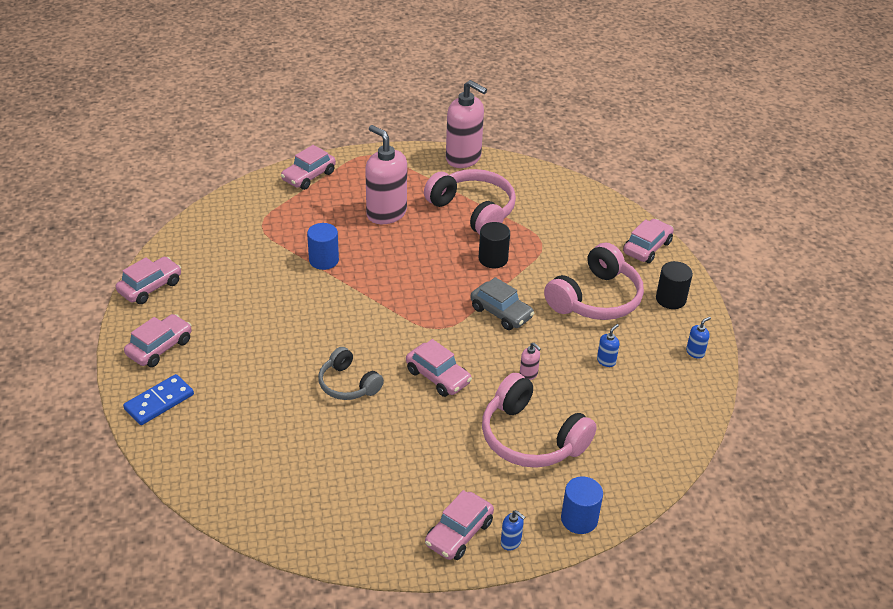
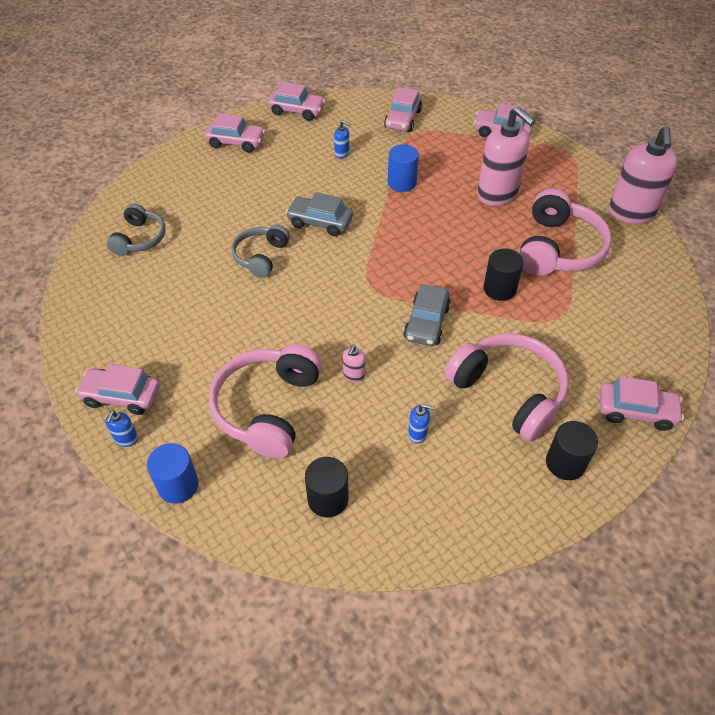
camera: 65 degrees right, 10 degrees up
(159, 402) = (180, 166): blue domino -> none
(251, 465) = (139, 238): none -> grey headphones
(333, 330) = (320, 222): none -> grey car
(386, 213) = (497, 194): pink soap dispenser -> pink soap dispenser turned 120 degrees clockwise
(438, 377) = (307, 310): pink car -> pink car (402, 119)
(595, 299) = (508, 392): pink headphones -> pink headphones turned 150 degrees counterclockwise
(638, 432) = (328, 499): none -> black cylinder
(695, 352) = (492, 517): blue soap dispenser -> blue soap dispenser (342, 153)

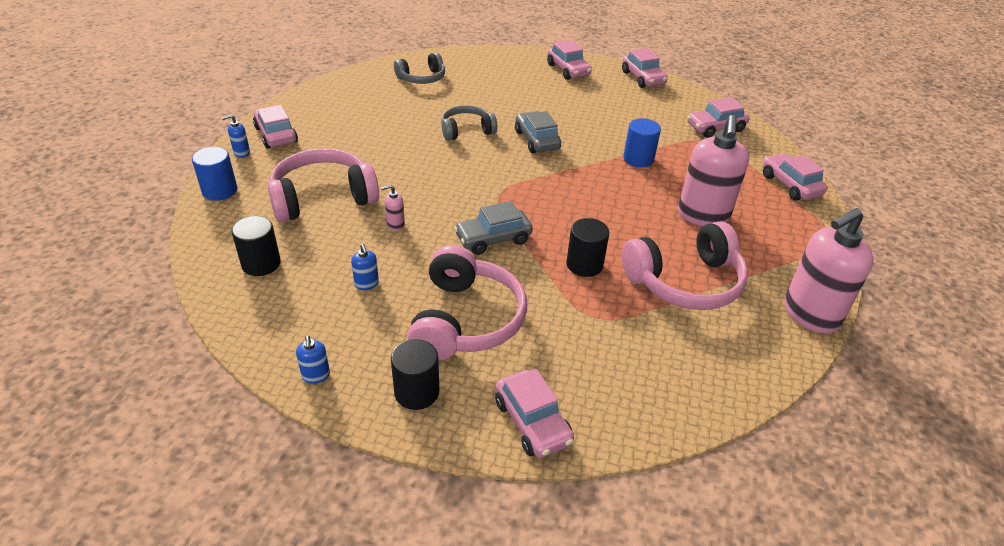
camera: 50 degrees right, 10 degrees down
(342, 153) = (627, 117): blue soap dispenser -> blue soap dispenser (316, 375)

